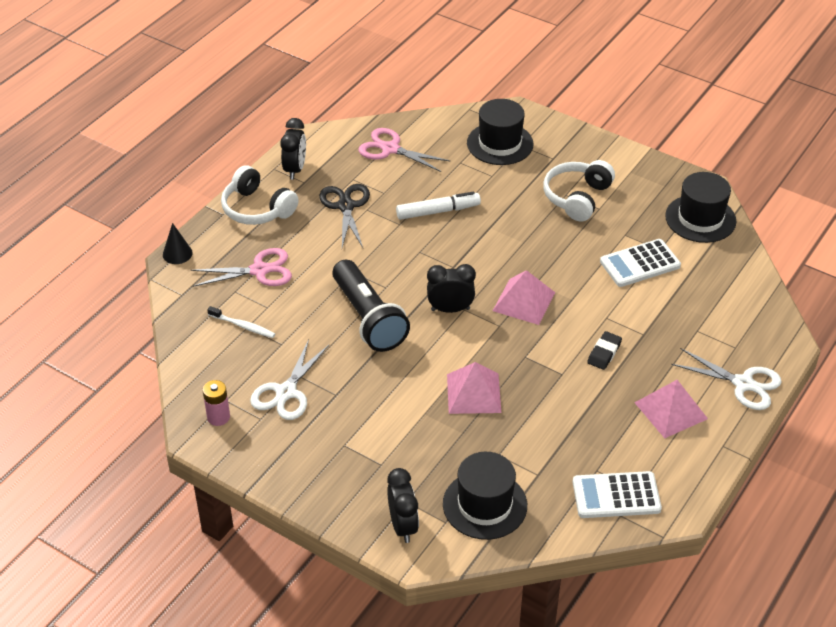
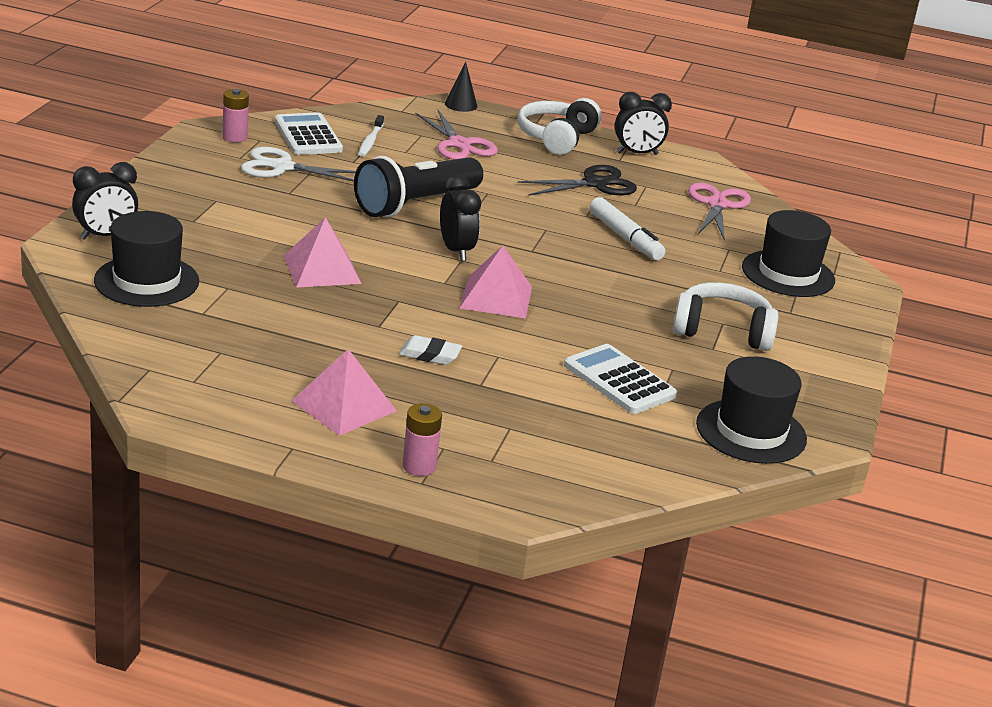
camera: 70 degrees right, 15 degrees down
(604, 353) = (430, 355): black eraser -> white eraser
(616, 496) = (180, 366): white calculator -> white calculator (308, 136)
(744, 384) = (419, 466): white scissors -> pink battery

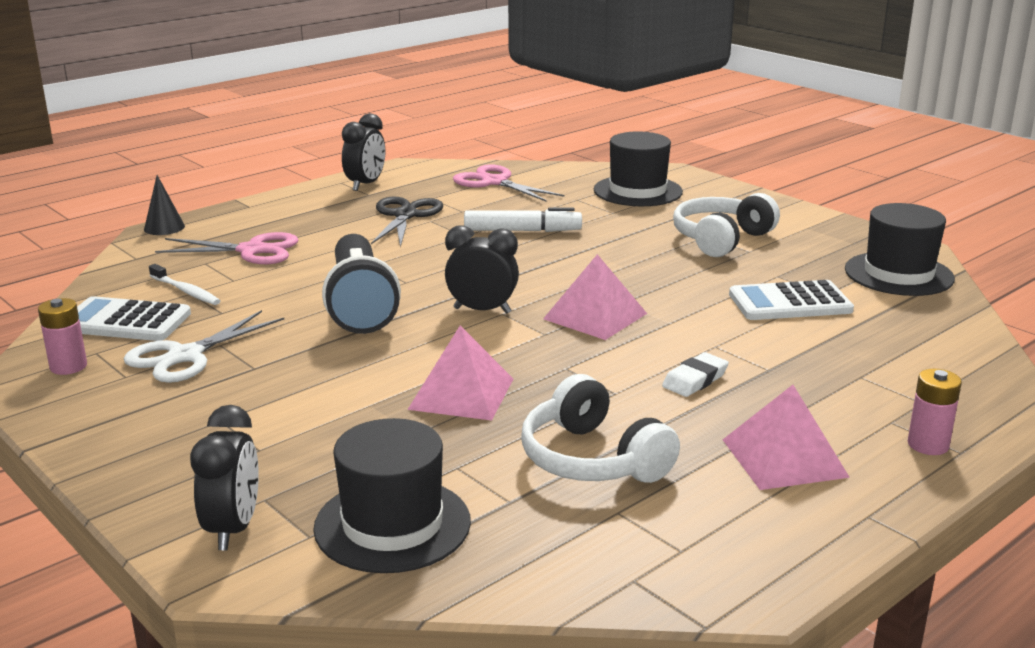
camera: 55 degrees left, 5 degrees down
(556, 138) = (294, 206): white headphones -> white headphones (592, 459)

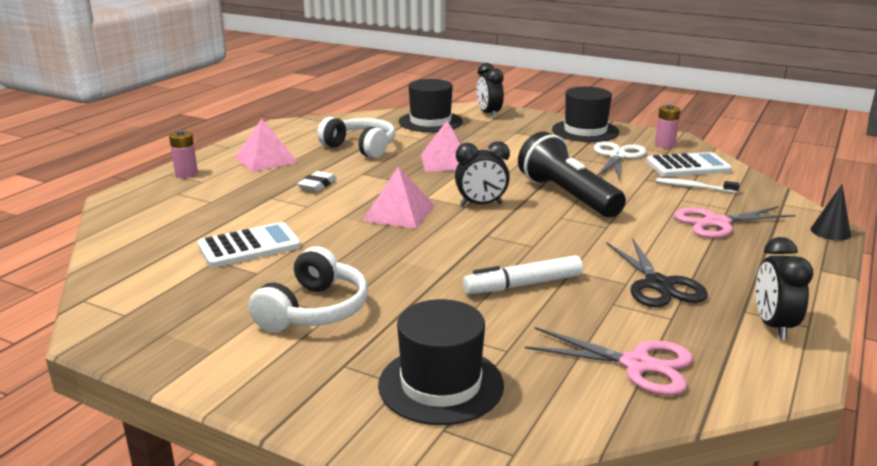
camera: 160 degrees right, 0 degrees up
(898, 274) = (136, 294): black hat -> black hat (585, 131)

